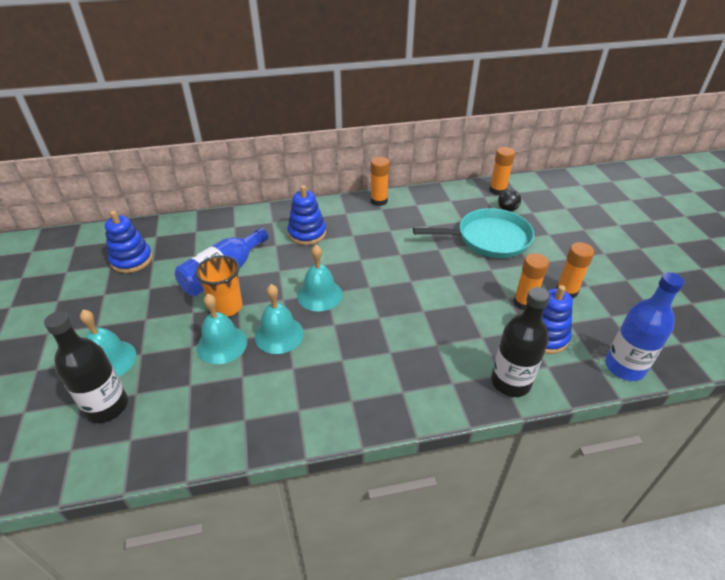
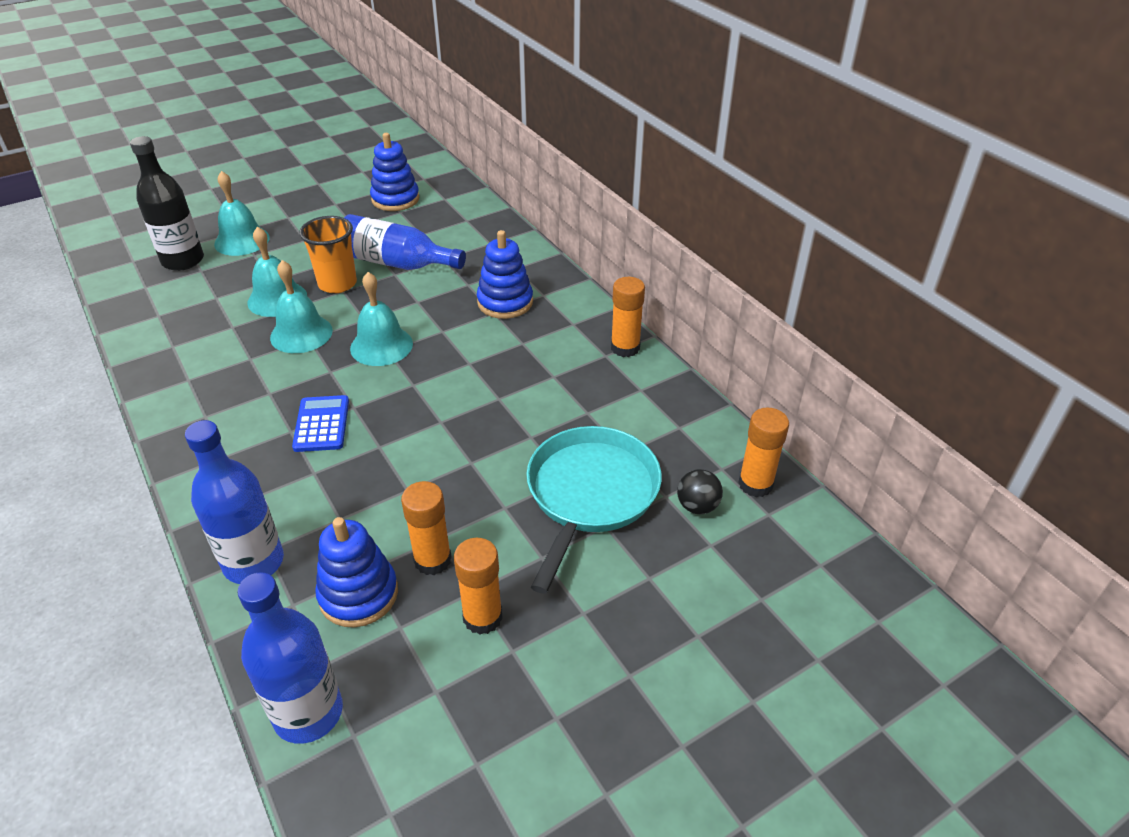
camera: 70 degrees right, 0 degrees up
(390, 335) = (321, 424): none -> blue calculator
(489, 238) = (590, 493): turquoise pan -> turquoise pan turned 135 degrees counterclockwise
(510, 382) = (254, 562): black bottle -> blue bottle

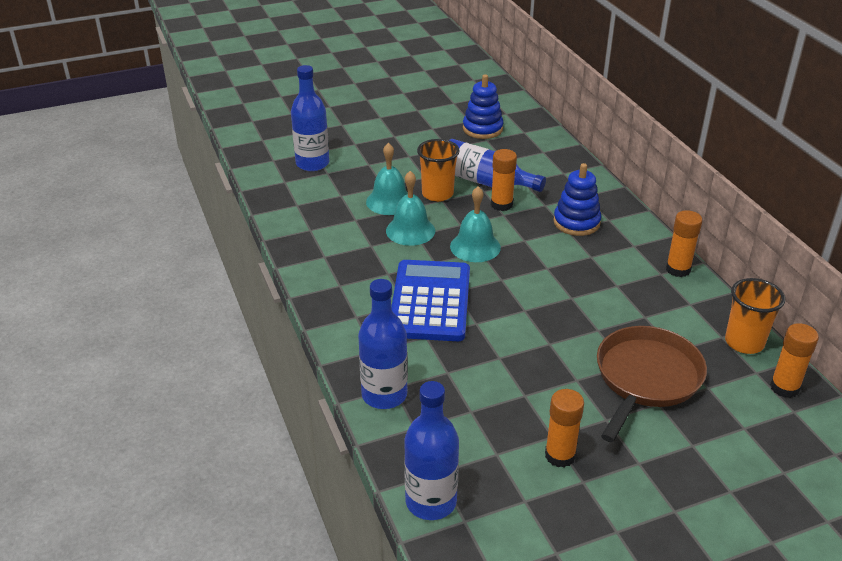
camera: 10 degrees right, 5 degrees down
(183, 260) = (312, 163): black bottle -> blue bottle
(242, 241) = (358, 152): turquoise bell -> none
(321, 424) = (430, 301): blue calculator -> blue calculator, size x1.95
(358, 594) = (464, 427): blue stacking toy -> none
(432, 560) = (520, 410): orange glue stick -> orange glue stick (501, 204)
(590, 493) = (646, 378): turquoise pan -> brown pan
(697, 506) = (734, 398): black ball -> none
(705, 431) = (744, 342): none -> orange cup

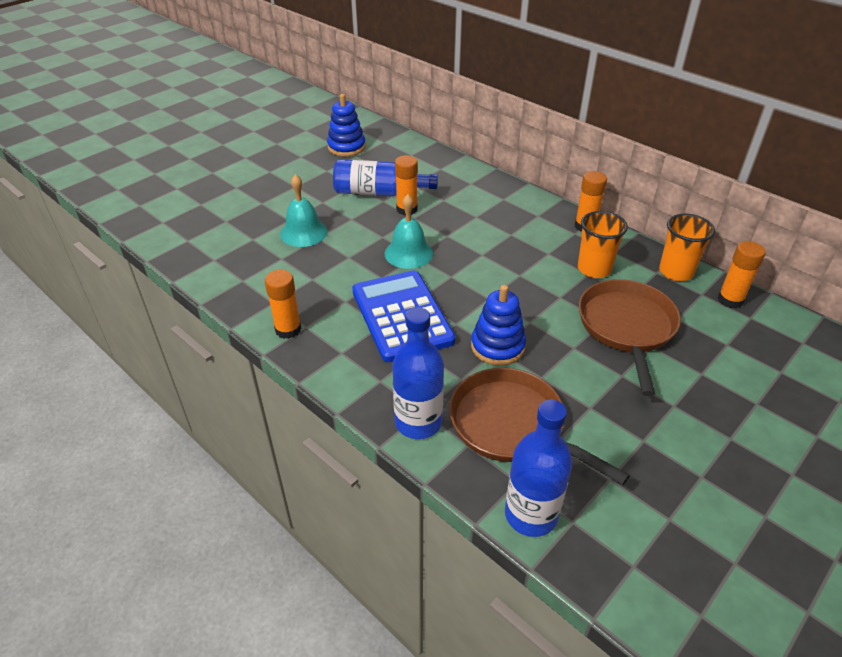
camera: 25 degrees left, 5 degrees up
(312, 163) = (205, 216): blue bottle -> none
(410, 230) = (340, 254): turquoise bell -> none
(437, 194) = (344, 214): orange cup -> orange cup (594, 269)
(466, 425) = (511, 425): none -> brown pan
(560, 455) = (609, 423): orange glue stick -> orange glue stick (288, 329)
(576, 222) = (479, 208): blue stacking toy -> blue stacking toy (497, 346)

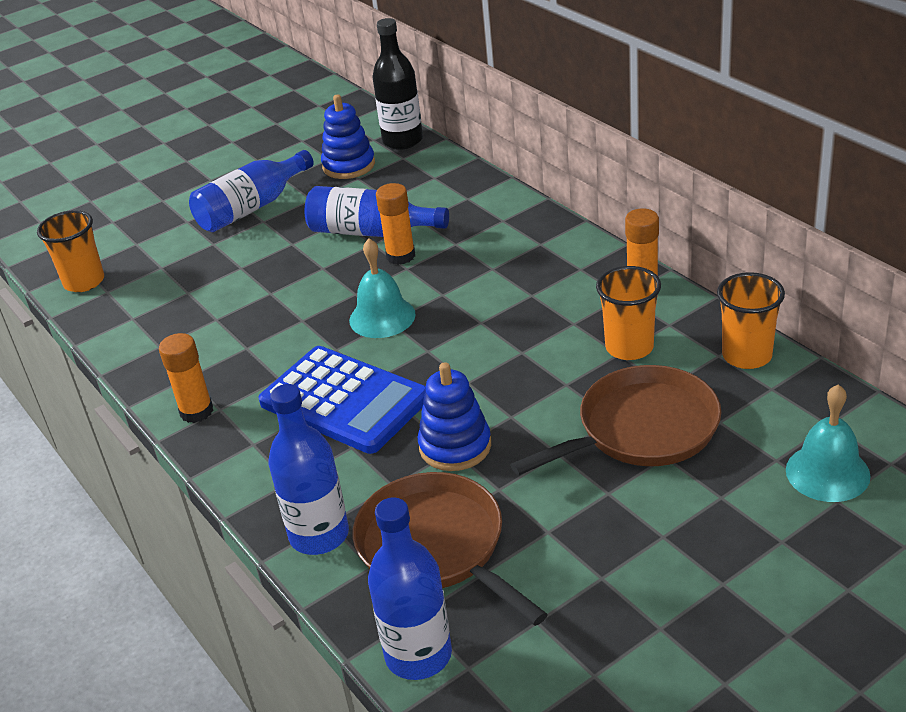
camera: 15 degrees right, 5 degrees down
(166, 233) = (84, 282): none -> orange cup
(283, 177) = (251, 208): none -> blue bottle
(303, 232) = (254, 285): turquoise bell -> turquoise bell (827, 472)
(380, 130) = (403, 140): none -> black bottle
(402, 316) = (344, 401): blue calculator -> blue calculator turned 135 degrees clockwise
(626, 327) = (642, 429): brown pan -> brown pan turned 45 degrees clockwise
(730, 300) = (809, 398): orange glue stick -> none

